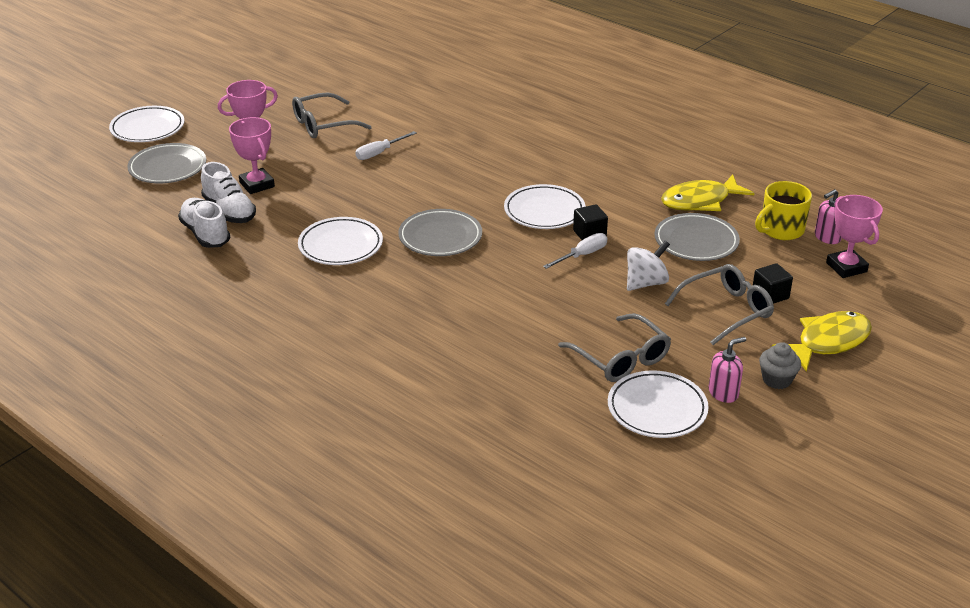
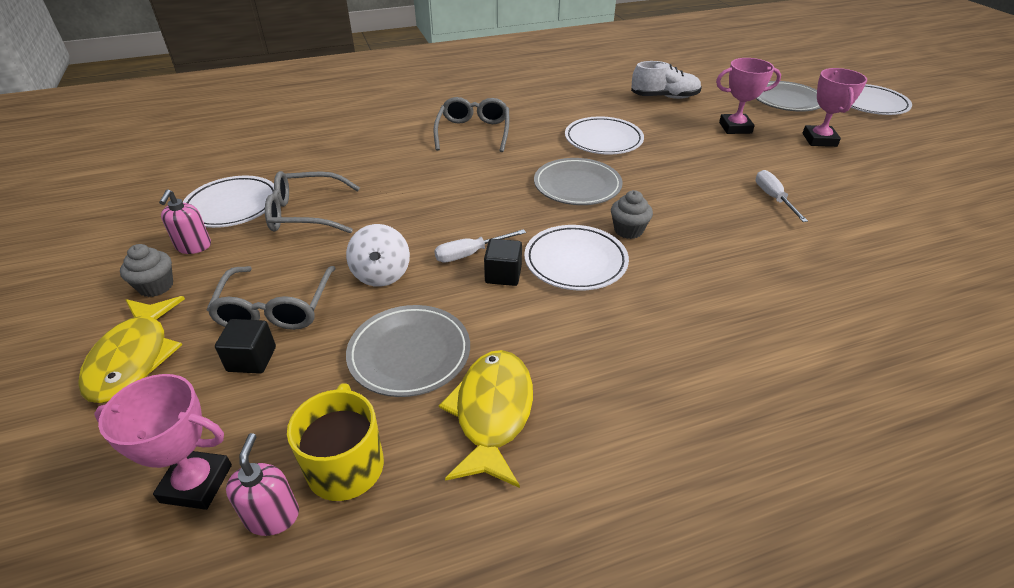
camera: 120 degrees right, 5 degrees up
(229, 211) = (694, 110): white shoe -> none
(323, 124) = (857, 183): grey glasses -> grey glasses (473, 132)
(484, 200) = (628, 230): none -> grey cupcake
(582, 255) = (470, 254): white screwdriver -> white screwdriver turned 75 degrees clockwise

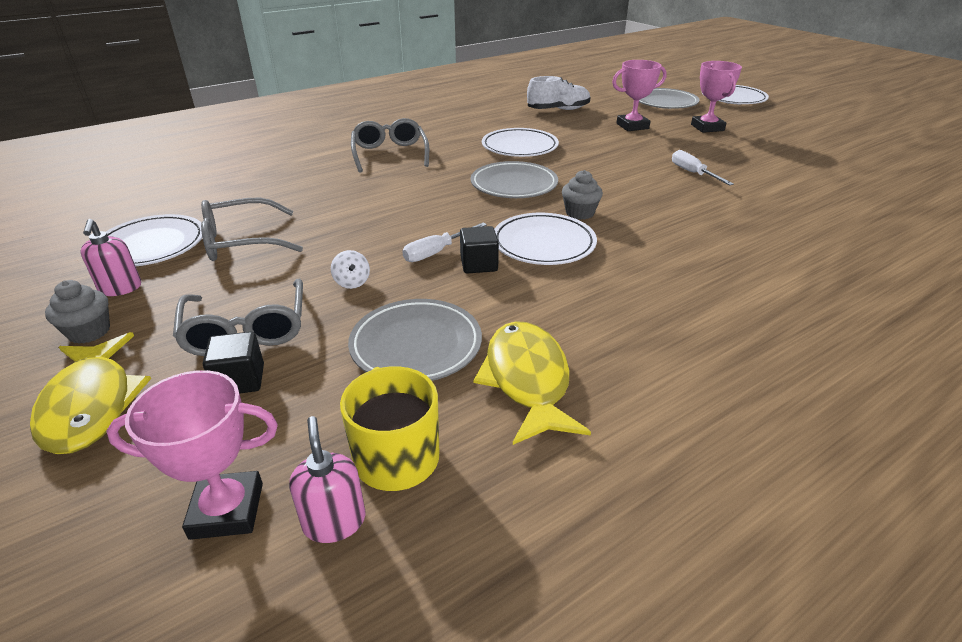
camera: 15 degrees left, 5 degrees down
(381, 275) = (352, 282): white spinning top -> white spinning top, size x0.58

